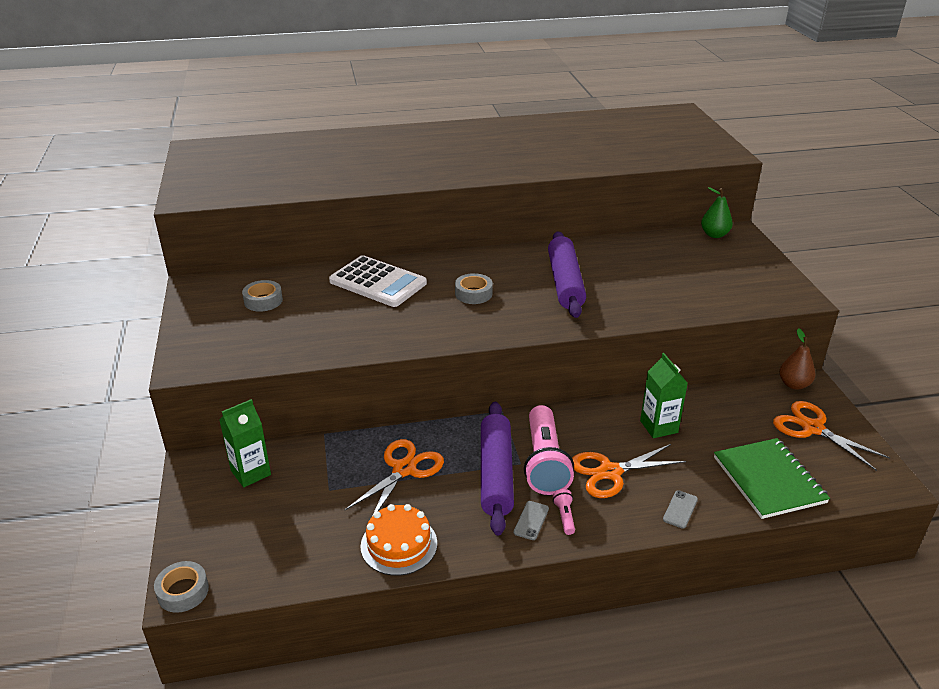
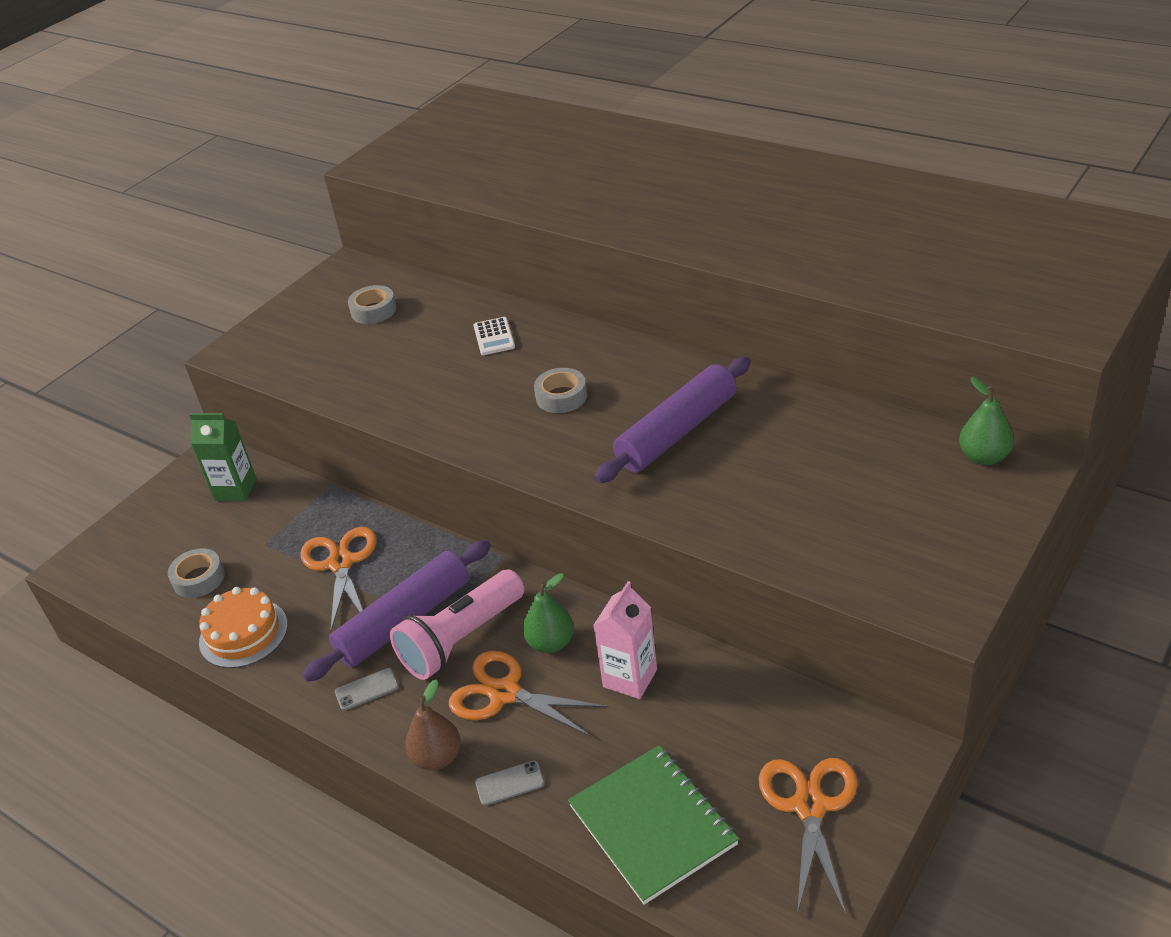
camera: 50 degrees right, 5 degrees up
(183, 591) = (75, 566): grey tape -> grey tape (199, 579)
(378, 282) = (494, 337): white calculator -> white calculator, size x0.48
(404, 469) = (341, 563): orange scissors -> orange scissors turned 90 degrees counterclockwise
(564, 516) = (398, 707): pink flashlight -> none
(595, 435) = (550, 643): none -> green pear
(659, 427) = (630, 678): green carton -> pink carton
(769, 480) = (653, 825): green notebook -> green notebook turned 60 degrees counterclockwise
(794, 384) = (881, 737): brown pear -> brown pear (437, 757)

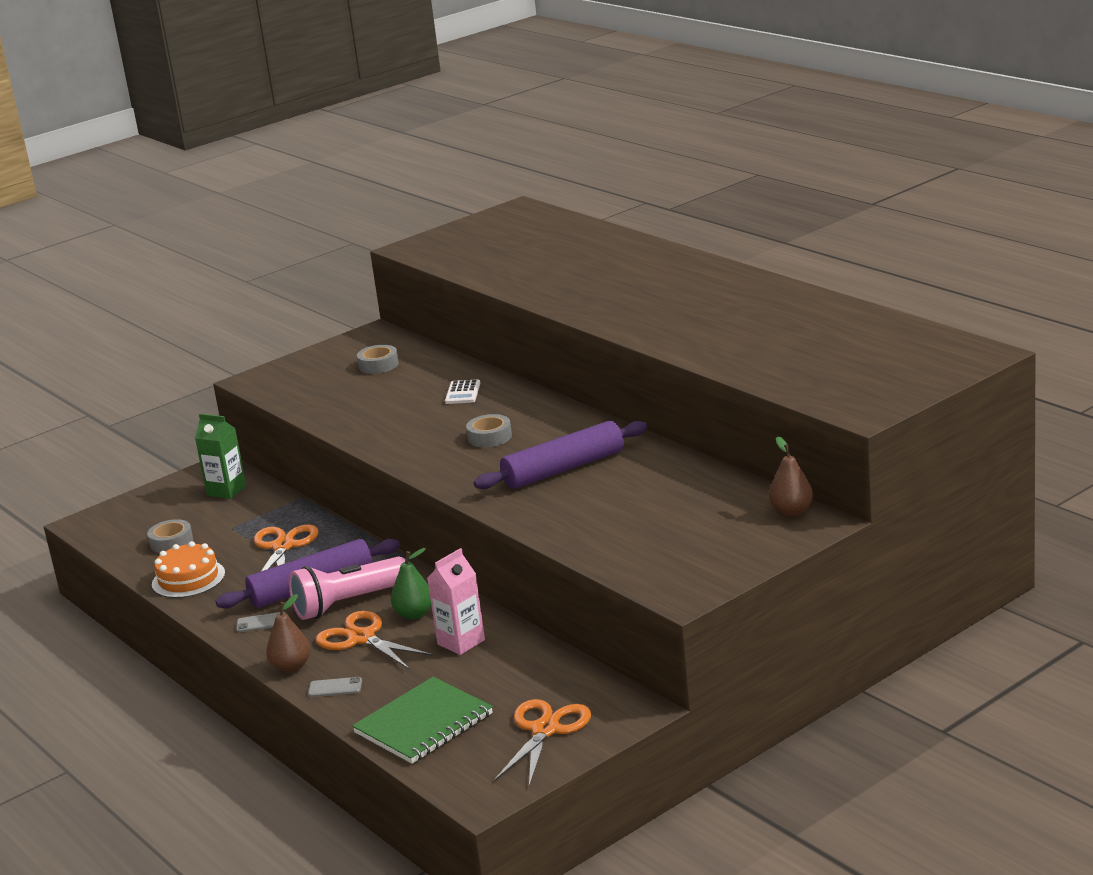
camera: 15 degrees right, 15 degrees down
(653, 825) = (424, 724): green notebook -> green notebook turned 60 degrees clockwise
(983, 457) = (791, 512): green pear -> brown pear

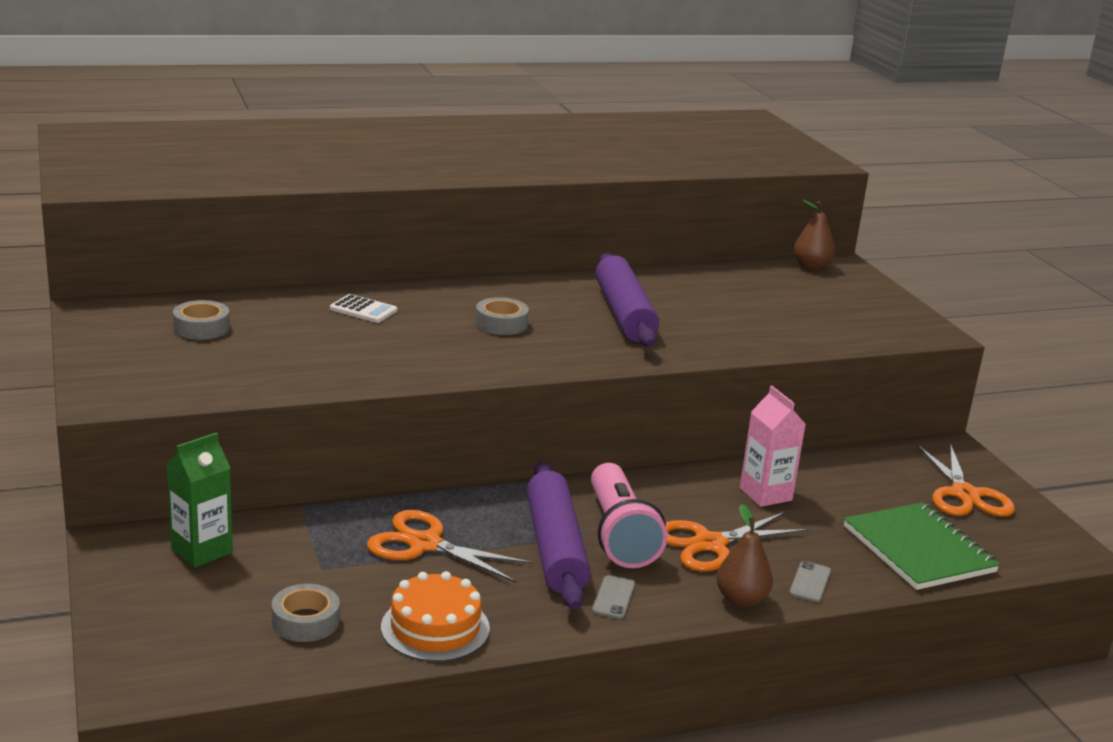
camera: 75 degrees left, 0 degrees up
(414, 614) = (682, 504): green pear -> none
(545, 730) = (964, 494): orange scissors -> orange scissors turned 135 degrees counterclockwise

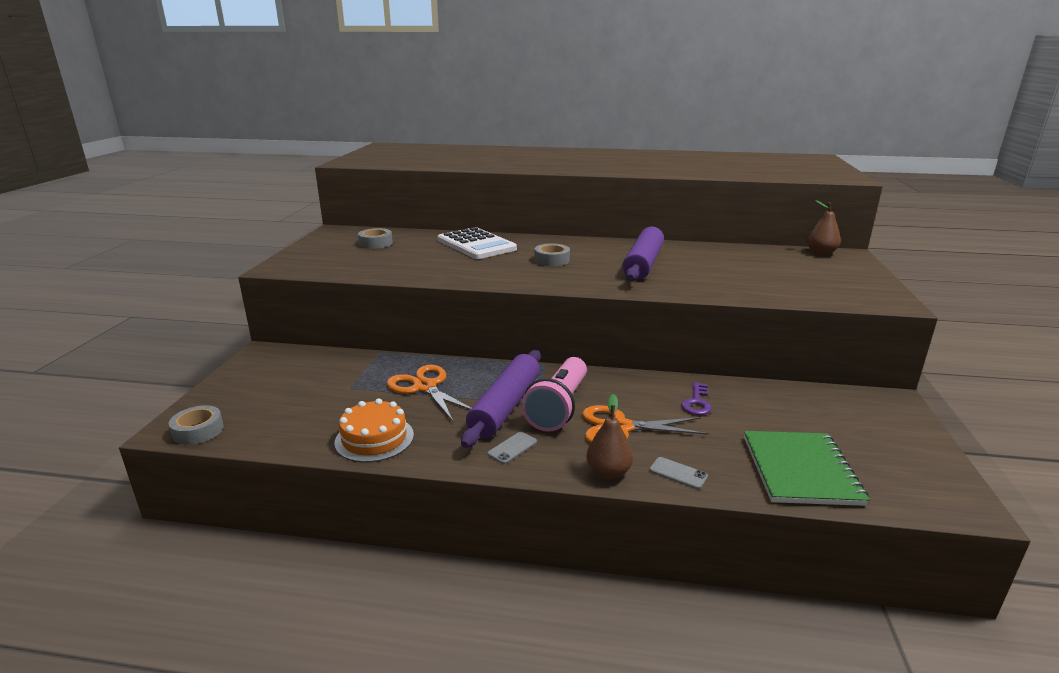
camera: 30 degrees right, 0 degrees up
(202, 551) = (299, 365): green carton -> none
(305, 621) = (305, 416): grey tape -> grey tape (198, 431)
(363, 310) = (476, 245): white calculator -> white calculator, size x2.06
(765, 494) = (696, 402): pink carton -> purple key
(810, 582) = (678, 473): grey phone -> grey phone turned 75 degrees clockwise
(964, 494) = (879, 436): orange scissors -> none

